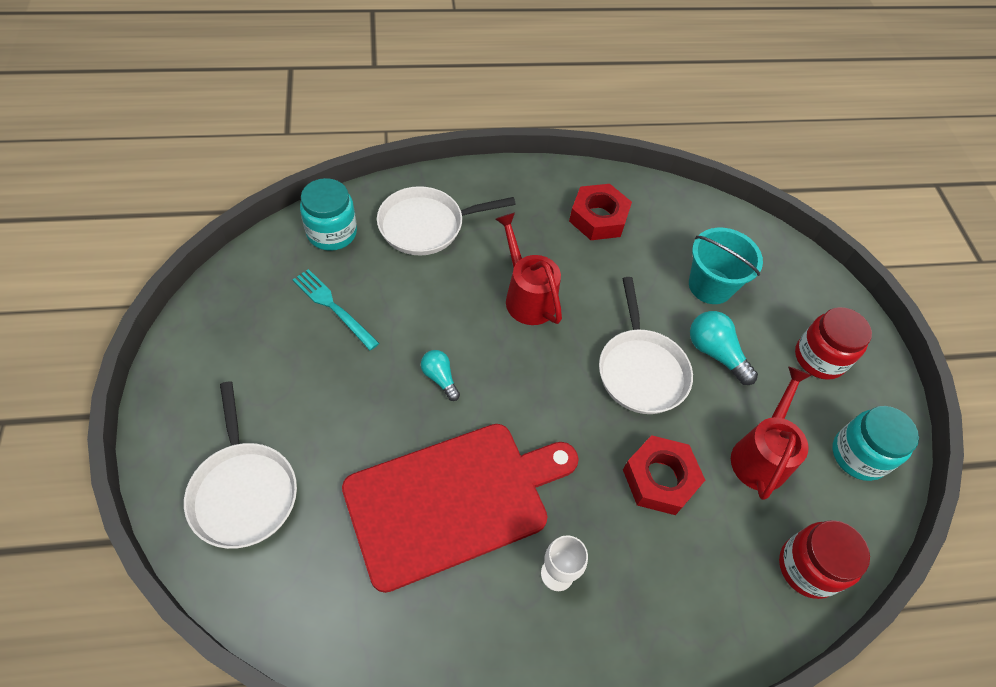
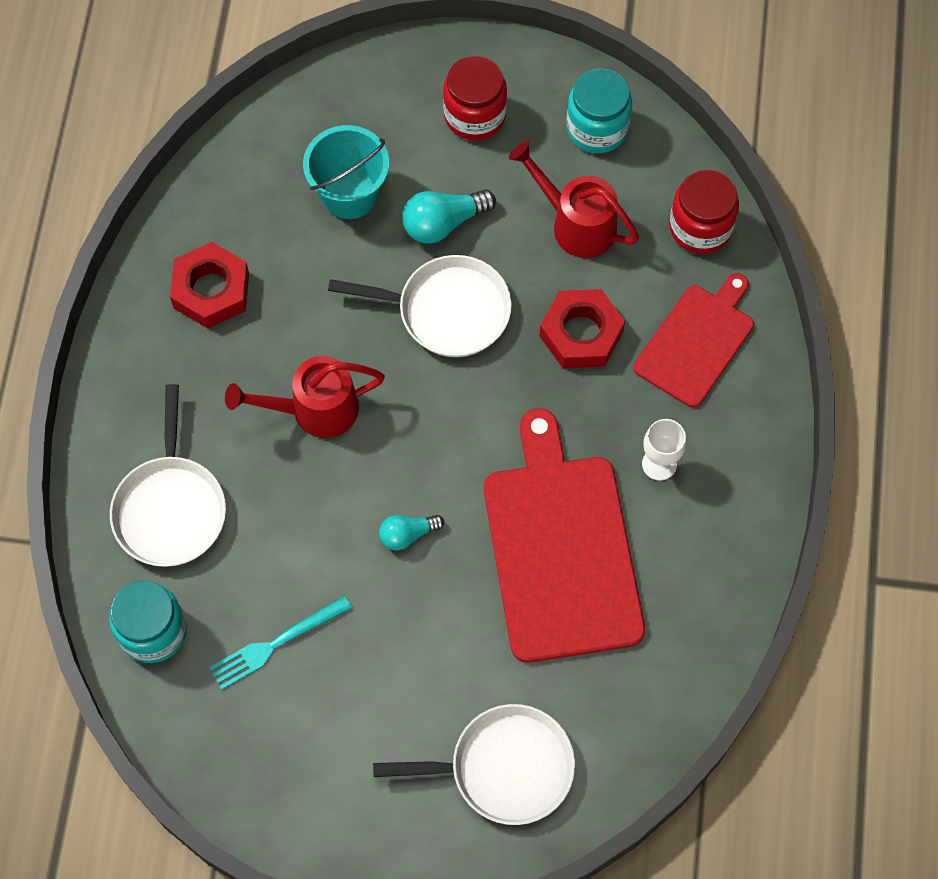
camera: 70 degrees left, 10 degrees up
(691, 586) = (696, 342): none -> red cutting board

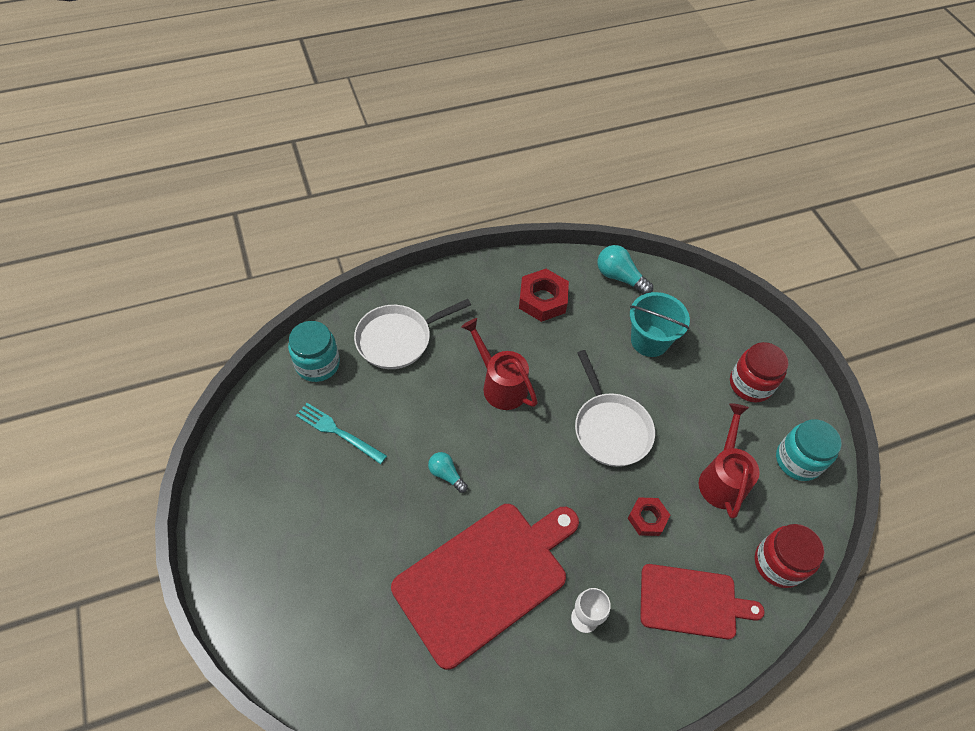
camera: 60 degrees right, 10 degrees down
(443, 223) = (666, 399): turquoise light bulb -> turquoise light bulb (619, 277)
(504, 768) = (308, 613): white pan -> none
(581, 334) = (647, 518): red nut -> red nut, size x0.63

